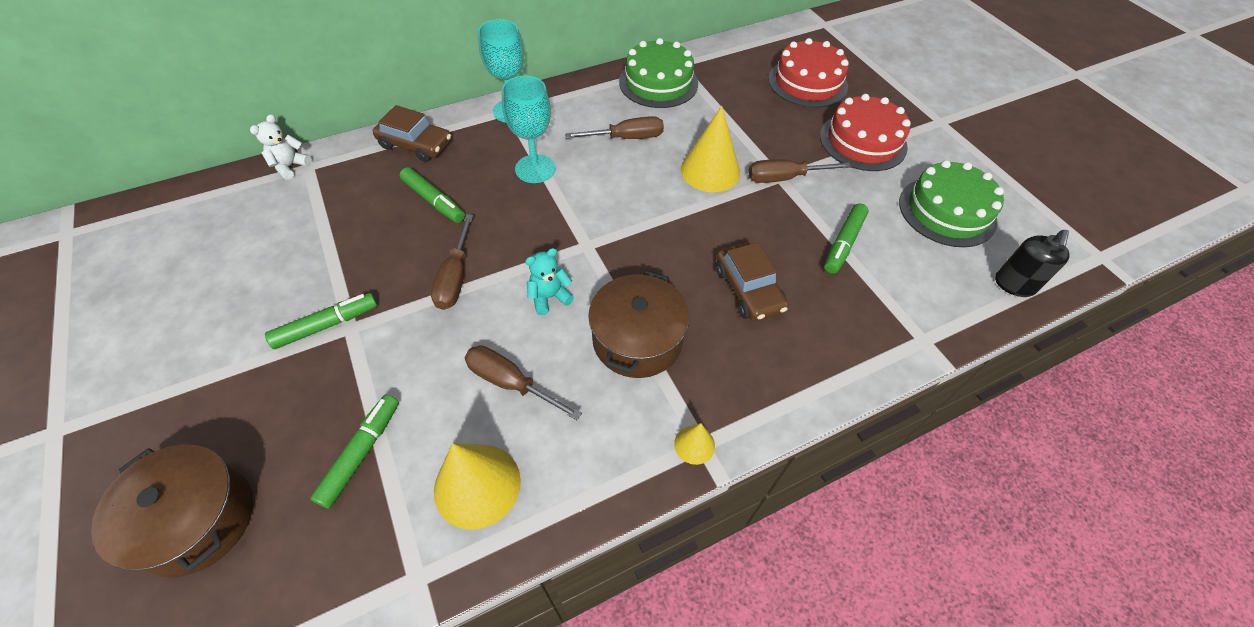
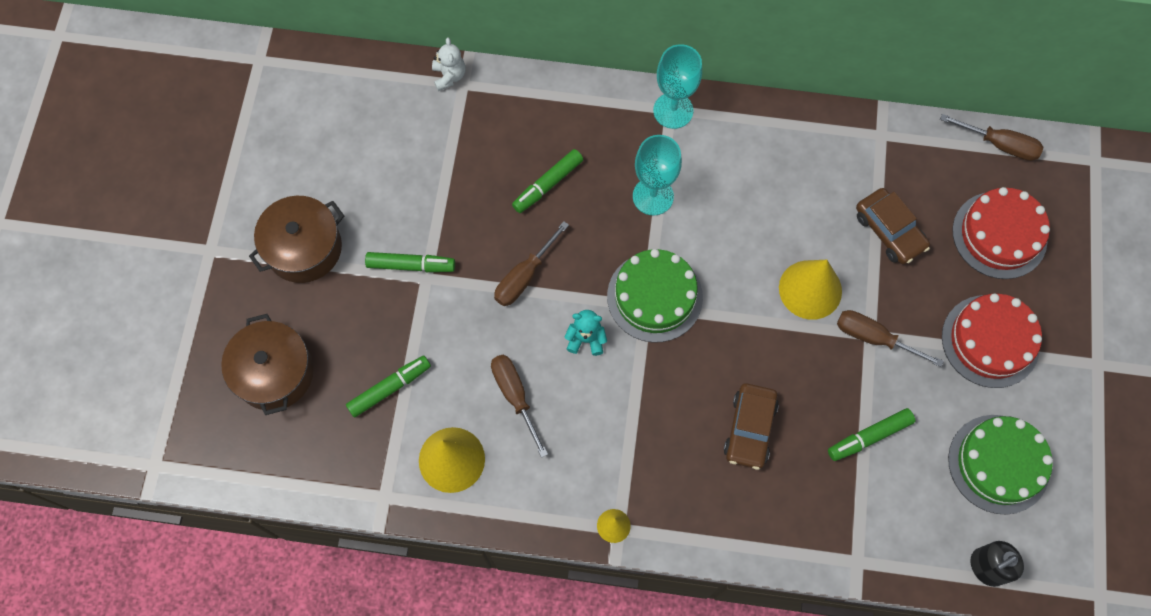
camera: 35 degrees right, 15 degrees up
(290, 166) = (449, 76): white teddy bear -> white teddy bear turned 105 degrees clockwise
(415, 144) = (565, 107): brown car -> brown car (889, 231)
(434, 201) = (548, 184): green marker -> green marker turned 60 degrees clockwise
(626, 138) = (759, 206): brown screwdriver -> brown screwdriver (999, 144)
(637, 340) = (629, 418): brown pot -> brown pot (304, 248)
(658, 83) = (840, 150): green cake -> green cake (654, 296)

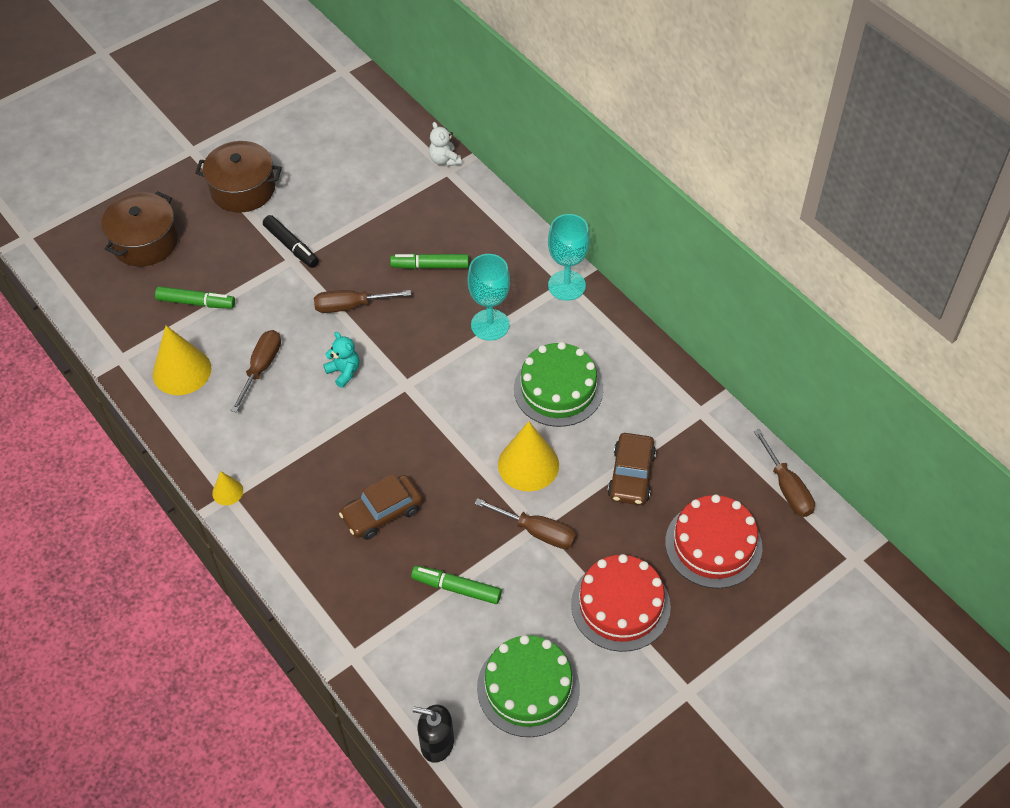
camera: 45 degrees right, 15 degrees down
(411, 265) = (291, 246): green marker -> black marker
(449, 76) = (444, 160): white teddy bear -> white teddy bear turned 120 degrees clockwise
(654, 296) = (418, 383): green cake -> green cake (558, 389)
(874, 338) = (536, 531): brown screwdriver -> brown screwdriver turned 135 degrees clockwise

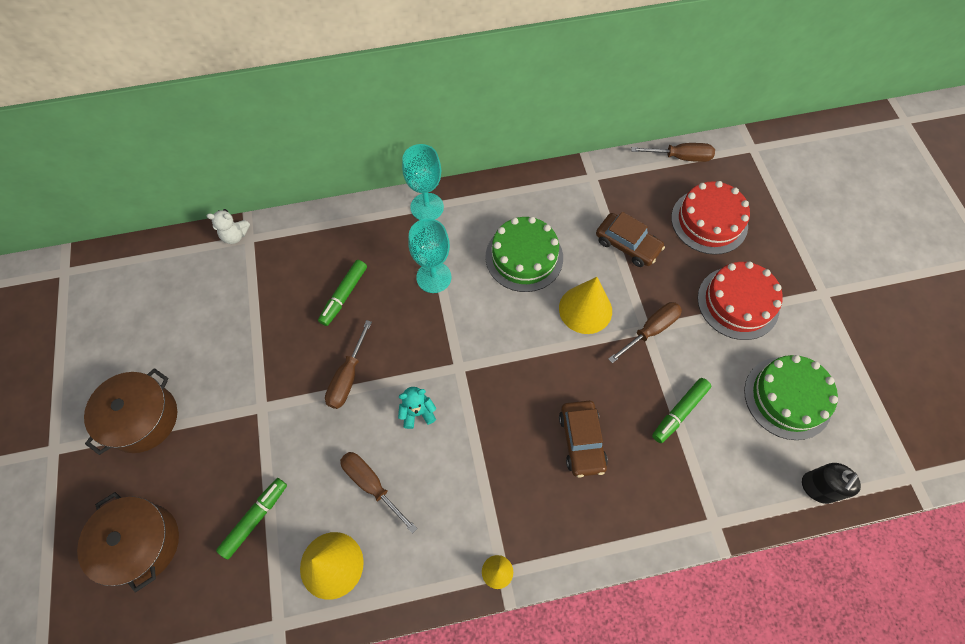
camera: 65 degrees left, 10 degrees up
(291, 246) = (245, 401): black marker -> none

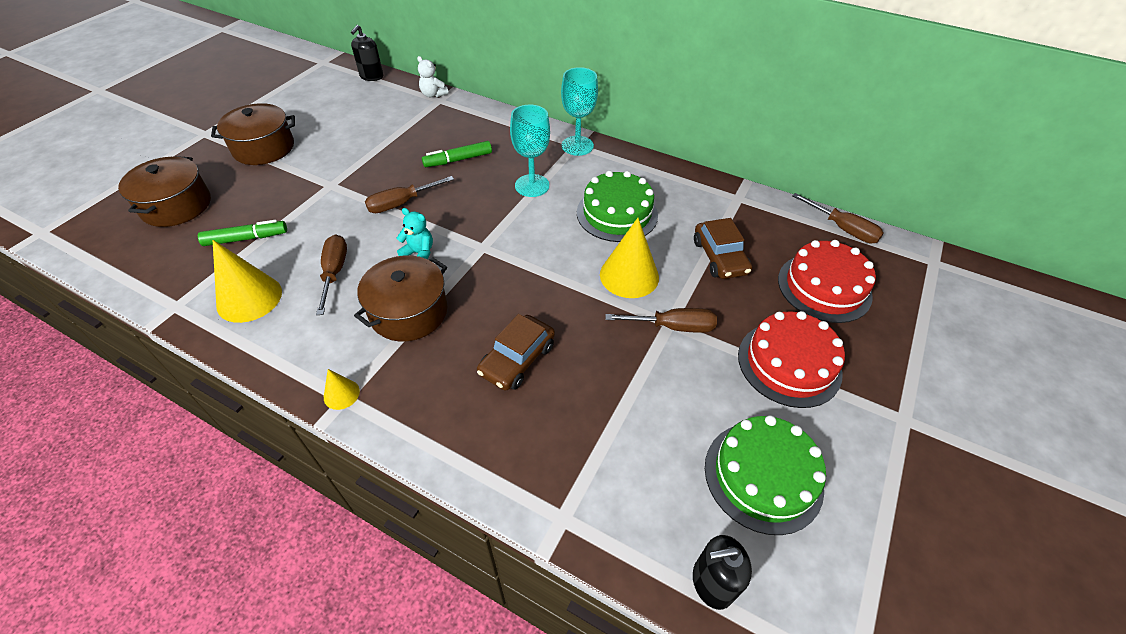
camera: 40 degrees right, 15 degrees down
(144, 255) = (371, 76): none -> black soap dispenser
(468, 468) = (409, 312): none -> brown pot
(679, 412) = (631, 404): green marker -> none

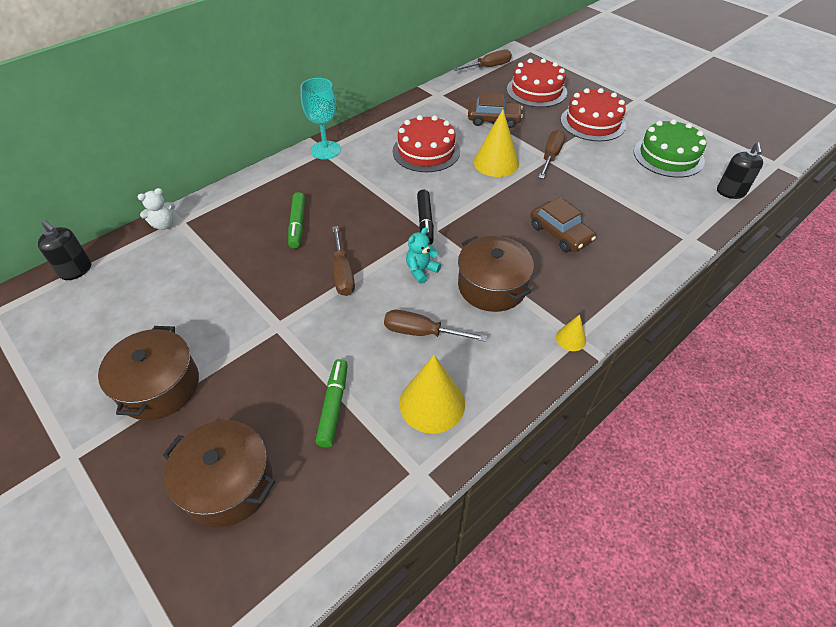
camera: 70 degrees left, 0 degrees up
(494, 240) = (425, 222): none -> black marker
(532, 185) = (365, 187): turquoise goblet -> none
(617, 214) = (426, 151): green cake -> red cake

